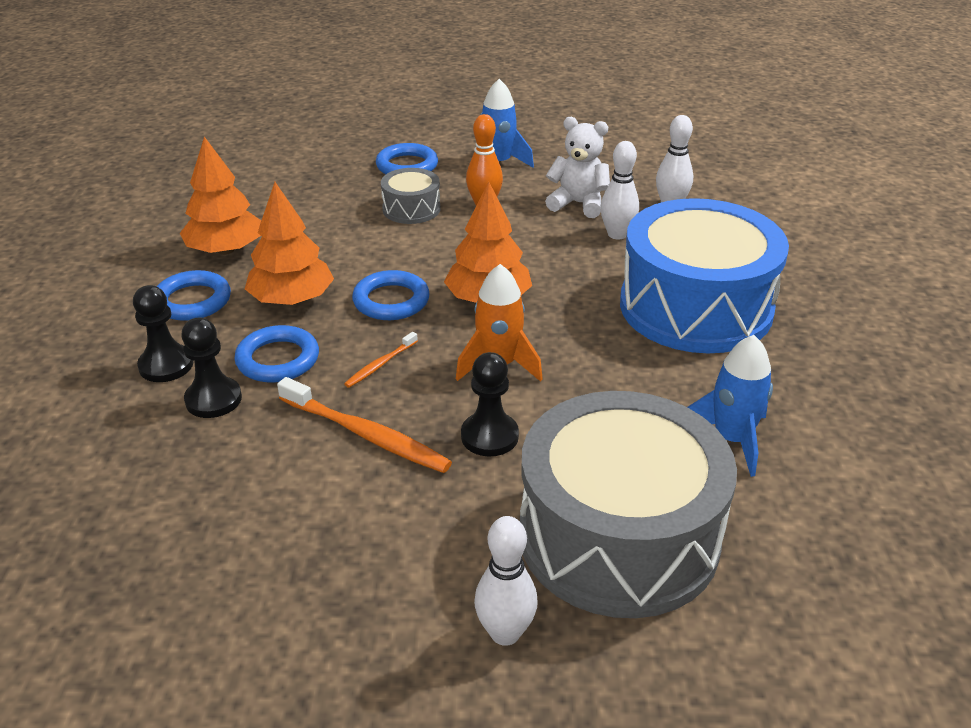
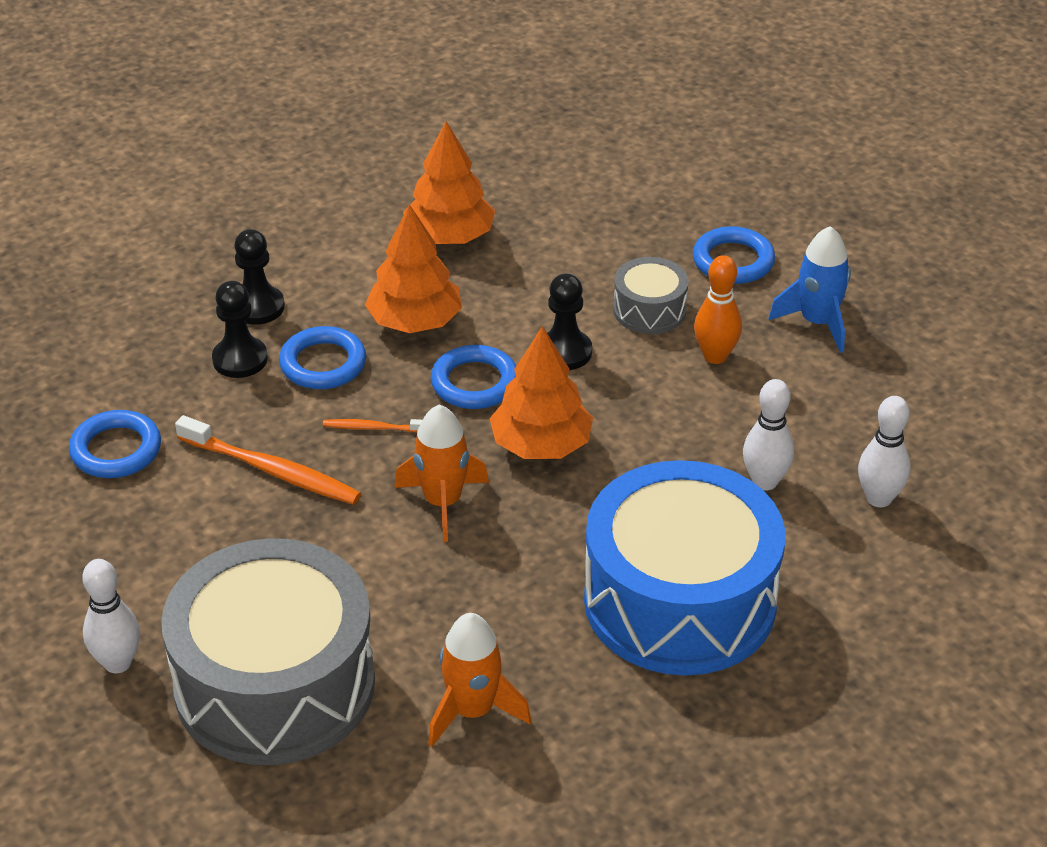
camera: 55 degrees right, 5 degrees up
(192, 301) = (355, 266): blue ring -> blue ring (116, 450)
(367, 435) = (273, 471): orange toothbrush -> orange toothbrush turned 60 degrees counterclockwise
(489, 436) = (335, 545): black pawn -> black pawn (564, 352)
(578, 204) = (798, 423): white teddy bear -> none
(731, 439) = (472, 711): blue rocket -> orange rocket

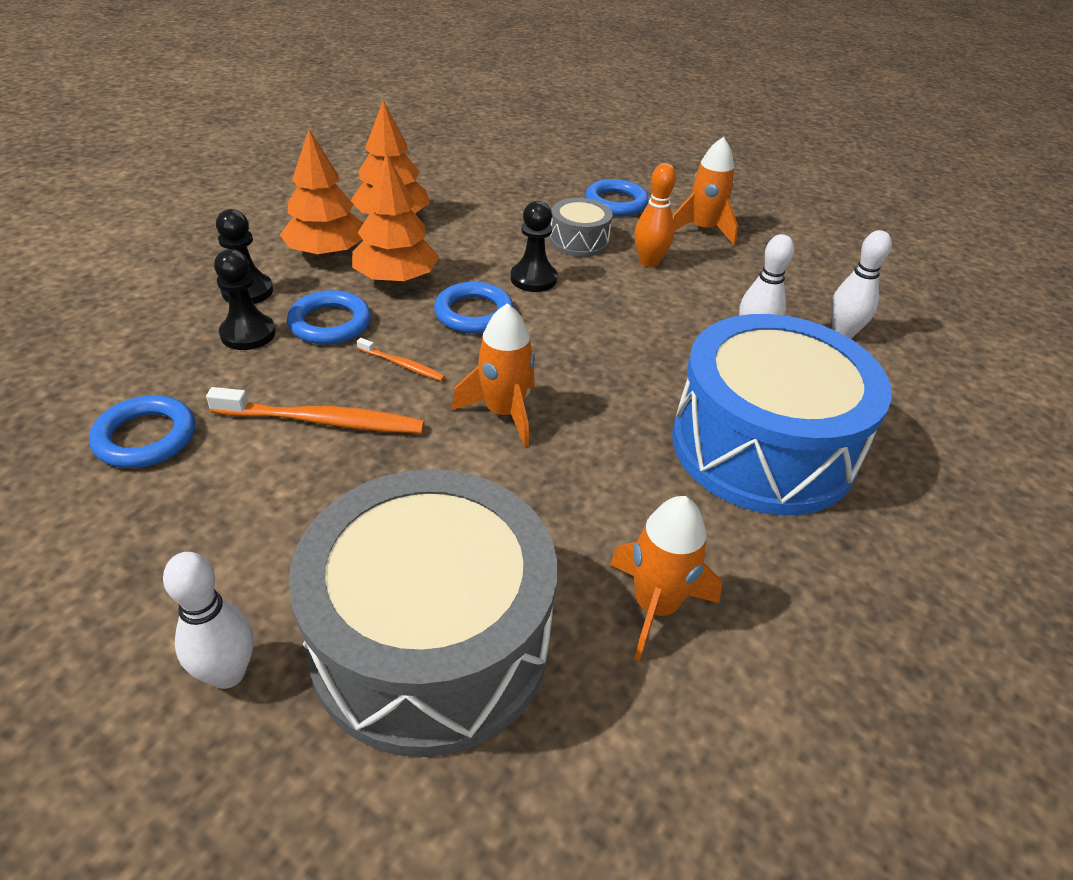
camera: 25 degrees left, 0 degrees up
(372, 428) = (403, 365): orange toothbrush -> orange toothbrush turned 135 degrees counterclockwise
(541, 445) = (560, 348): orange tree -> orange tree (326, 253)
(817, 322) = (703, 230): blue rocket -> orange rocket

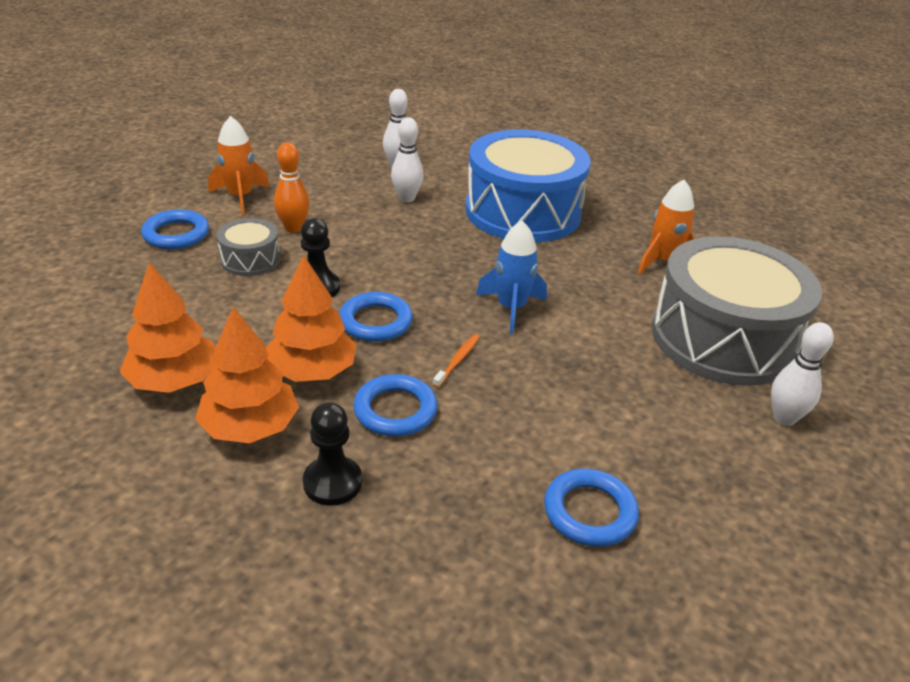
camera: 90 degrees left, 5 degrees down
(248, 334) = (417, 468): black pawn -> none
(324, 421) = (541, 400): orange toothbrush -> none
(503, 413) = (511, 308): orange rocket -> blue rocket

